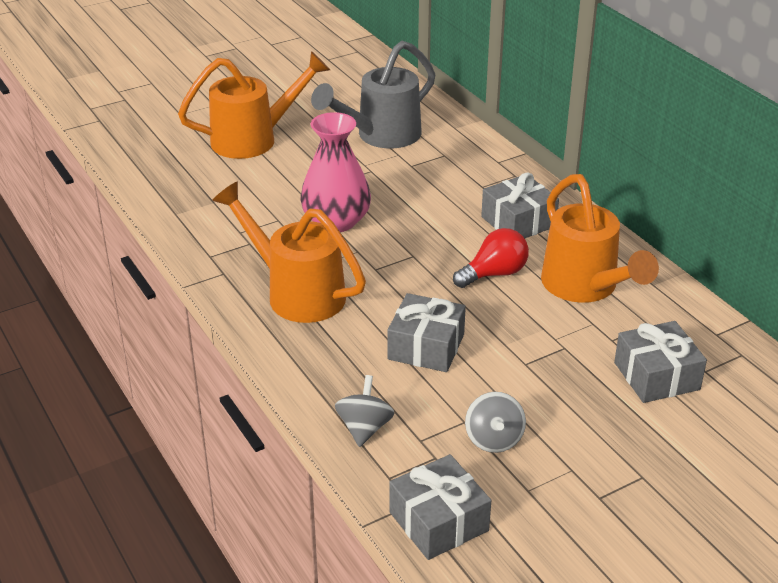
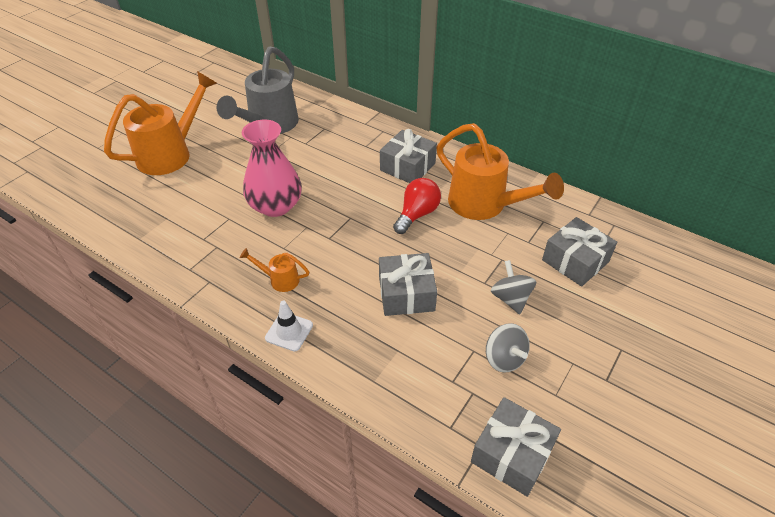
camera: 25 degrees left, 10 degrees up
(277, 342) = (289, 331): none -> white traffic cone
(297, 293) = (280, 280): orange watering can -> orange watering can, size x0.44
(364, 428) = (404, 387): grey spinning top -> grey spinning top (510, 298)

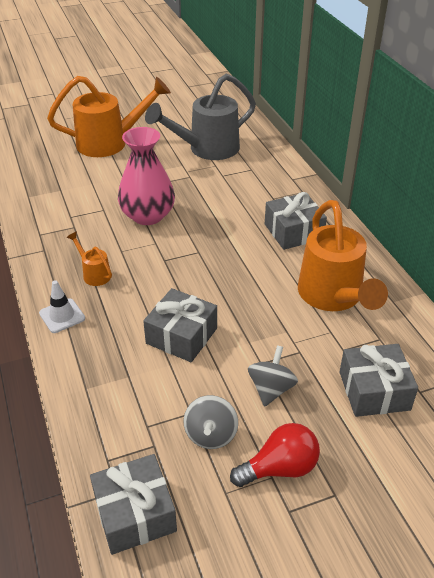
camera: 35 degrees right, 5 degrees down
(417, 214) = (259, 276): red light bulb -> red light bulb (280, 468)

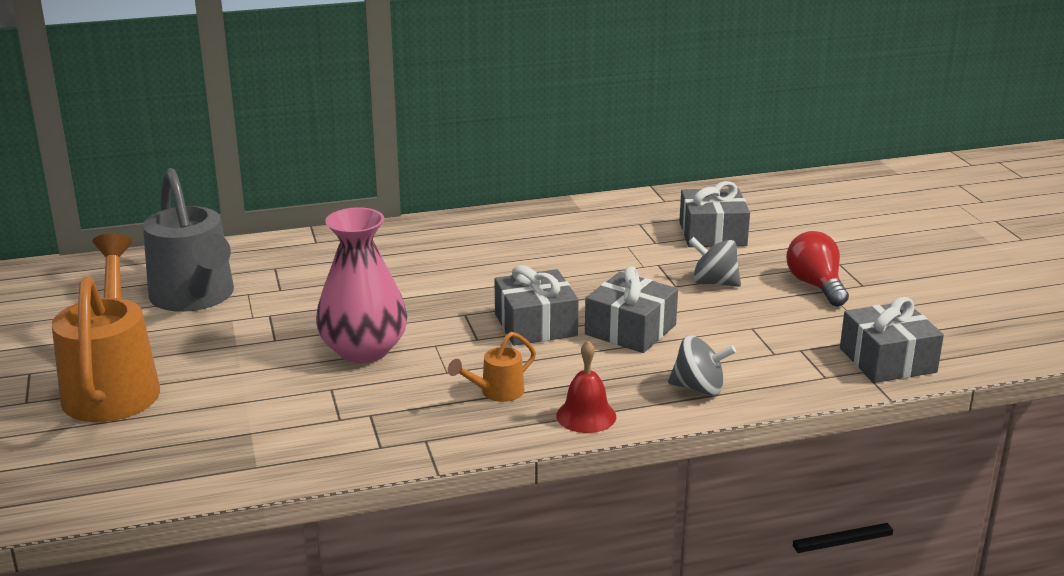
camera: 85 degrees left, 15 degrees down
(62, 316) = (586, 416): white traffic cone -> red bell
(211, 435) = (780, 317): grey spinning top -> grey spinning top (699, 388)
(293, 231) = (439, 250): grey gift -> grey gift (535, 325)
(333, 297) = (570, 239): orange watering can -> none

